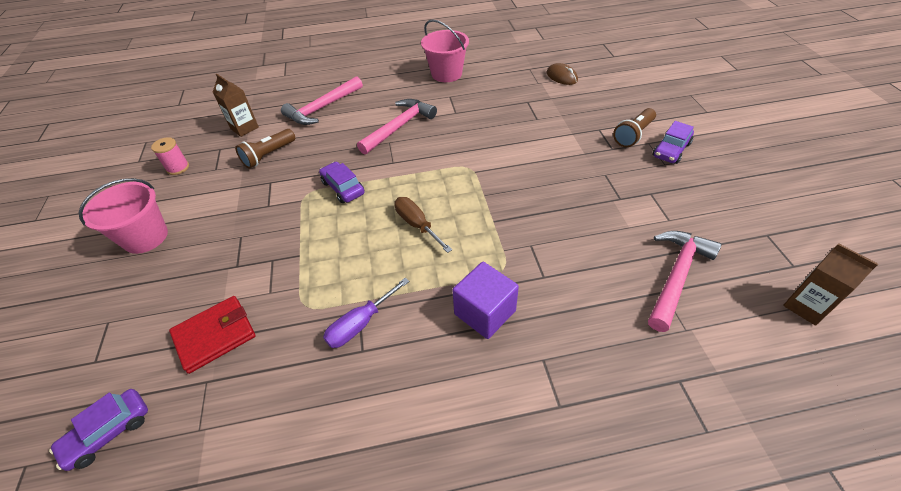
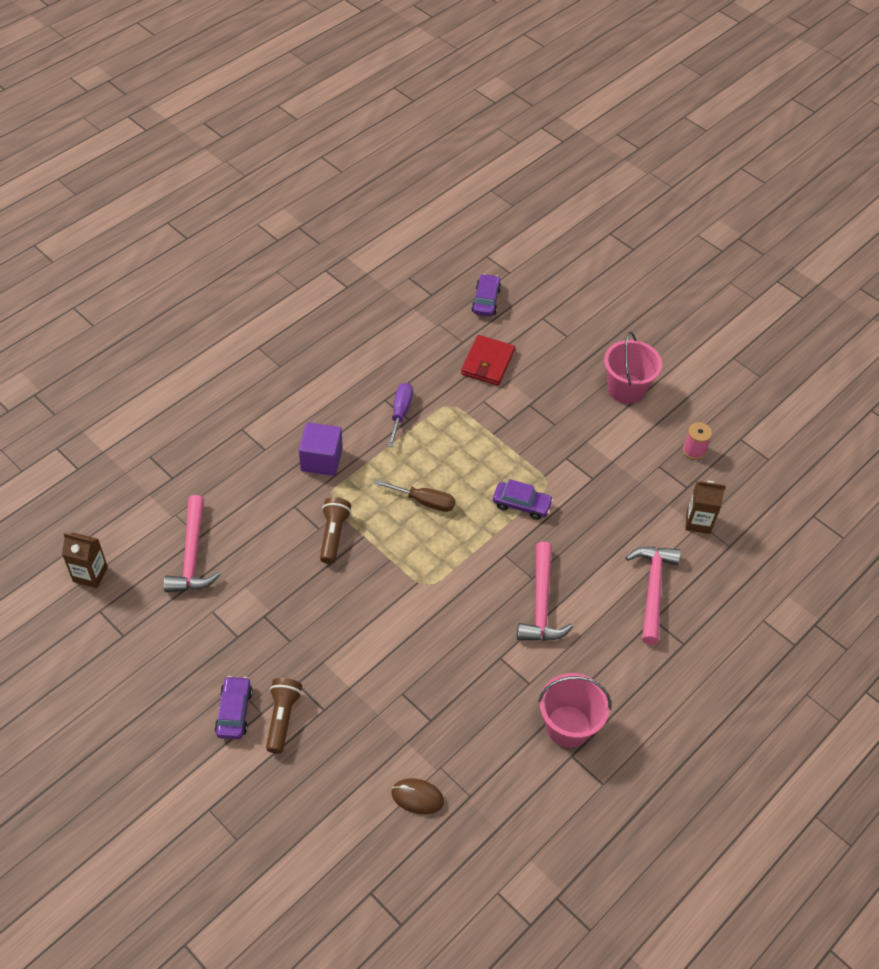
camera: 140 degrees right, 5 degrees up
(268, 155) = (630, 503): brown flashlight -> brown flashlight (333, 535)

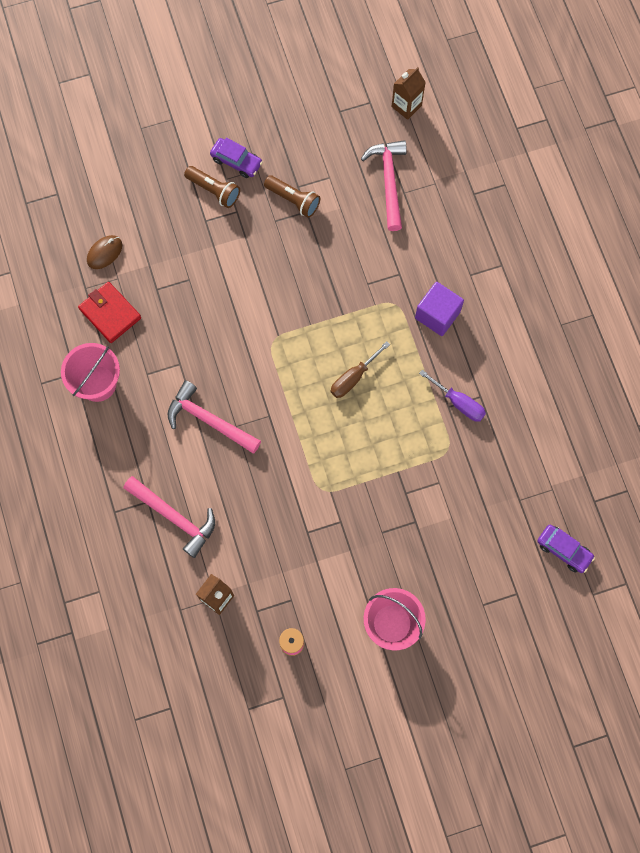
camera: 120 degrees right, 20 degrees up
(192, 555) = (389, 181): pink hammer -> pink hammer turned 60 degrees clockwise
(333, 535) = (355, 292): brown flashlight -> brown flashlight (293, 200)
(488, 362) = (483, 510): red wallet -> red wallet (110, 313)
(521, 504) = (310, 456): purple car -> none

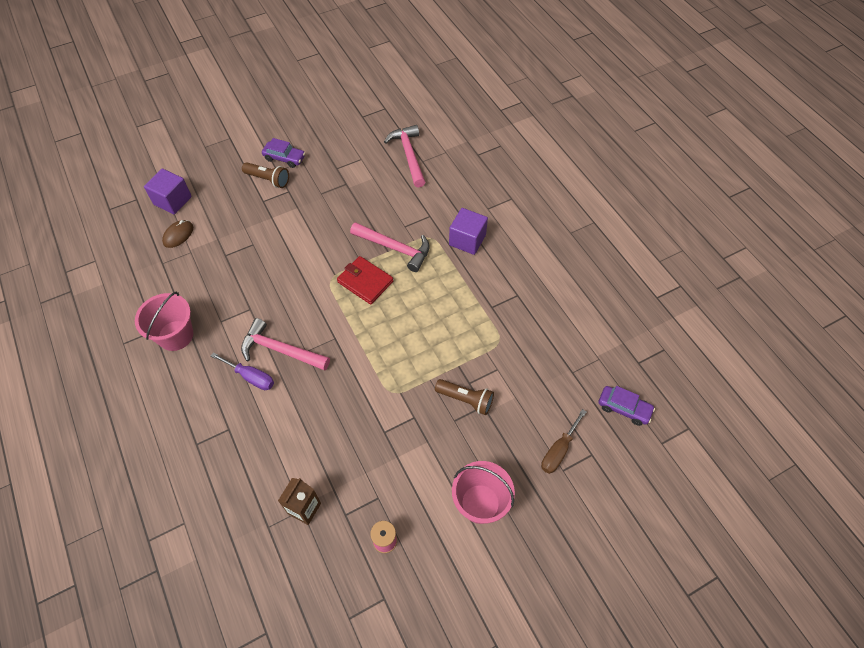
camera: 10 degrees left, 15 degrees down
(99, 203) = (173, 201): none -> purple cube
(110, 313) = (185, 279): red wallet -> red wallet (365, 282)
(174, 517) = (255, 439): pink hammer -> pink hammer (394, 248)
(293, 200) = (334, 177): brown flashlight -> brown flashlight (466, 400)
(353, 378) = (405, 297): brown screwdriver -> brown screwdriver (558, 450)
(406, 106) = (413, 107): brown carton -> none
(459, 403) = (500, 302): purple screwdriver -> purple screwdriver (251, 377)

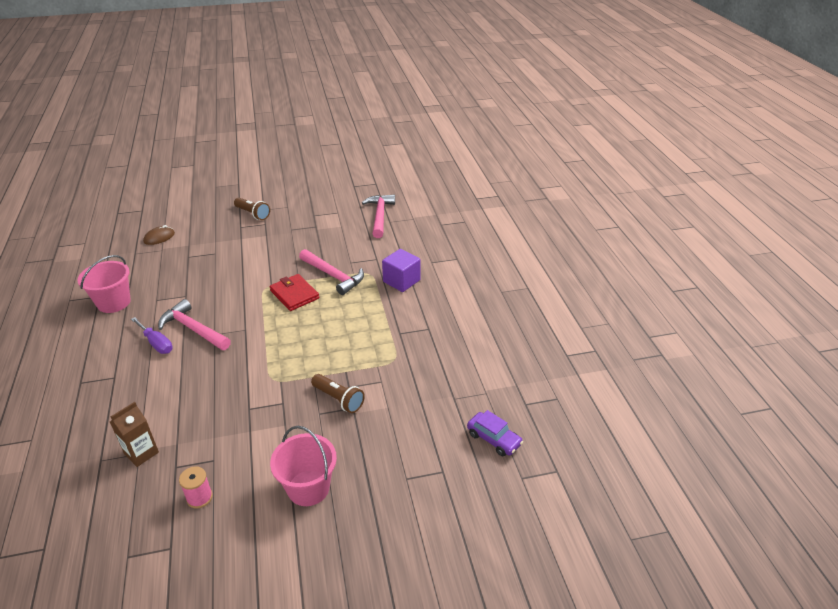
camera: 15 degrees right, 20 degrees down
(173, 201) = (169, 215): purple cube -> none
(284, 158) = (274, 202): purple car -> none
(558, 450) = (409, 460): brown screwdriver -> none

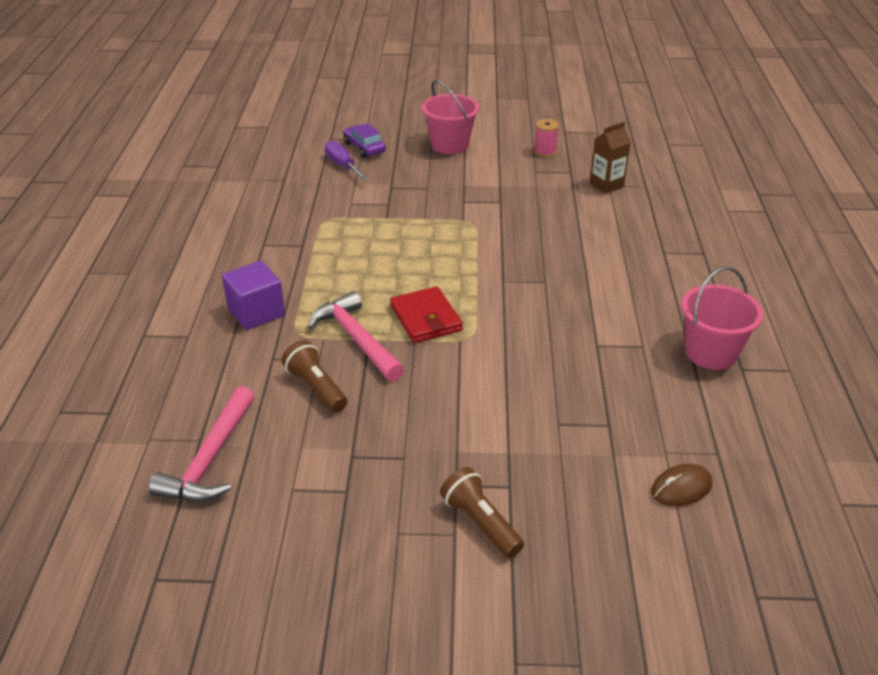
camera: 165 degrees left, 0 degrees up
(156, 343) = (622, 282): purple screwdriver -> purple screwdriver (343, 165)
(193, 329) = (575, 292): pink hammer -> none
(338, 399) = (403, 195): brown flashlight -> brown flashlight (316, 387)
(494, 439) = (270, 149): purple car -> purple car (364, 148)

